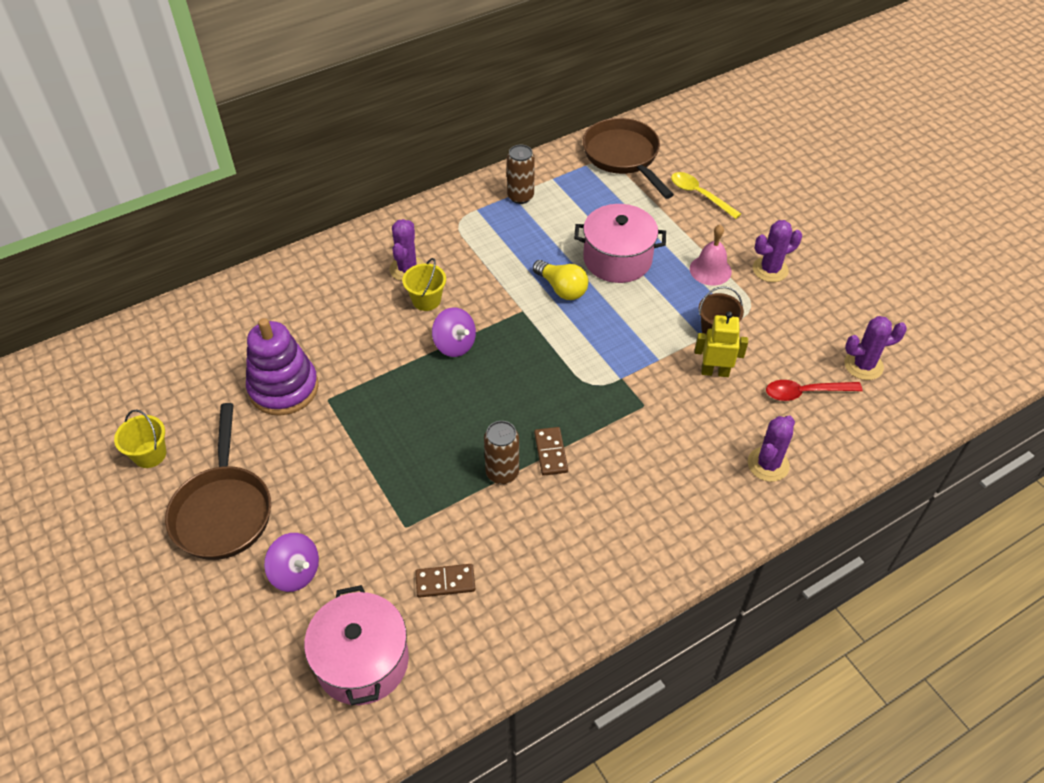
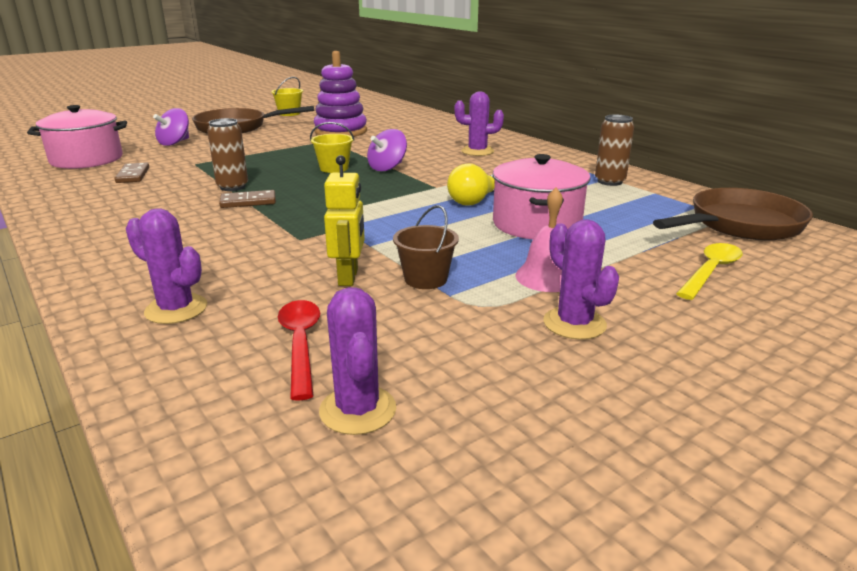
camera: 85 degrees right, 25 degrees down
(426, 300) = (441, 158): yellow bucket -> yellow bucket (334, 168)

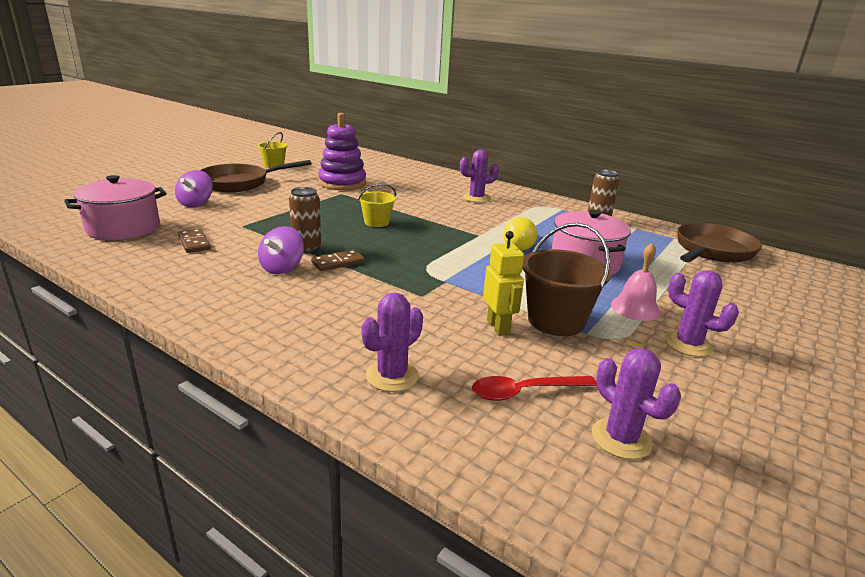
camera: 20 degrees left, 0 degrees up
(176, 309) = (392, 376): purple cactus -> purple cactus turned 60 degrees counterclockwise
(300, 344) = (525, 392): red spoon -> red spoon turned 75 degrees counterclockwise
(387, 168) = (421, 219): purple spinning top -> purple spinning top (282, 268)
(425, 279) = (556, 321): brown bucket -> brown bucket, size x1.65
(711, 271) = (729, 291): yellow spoon -> none

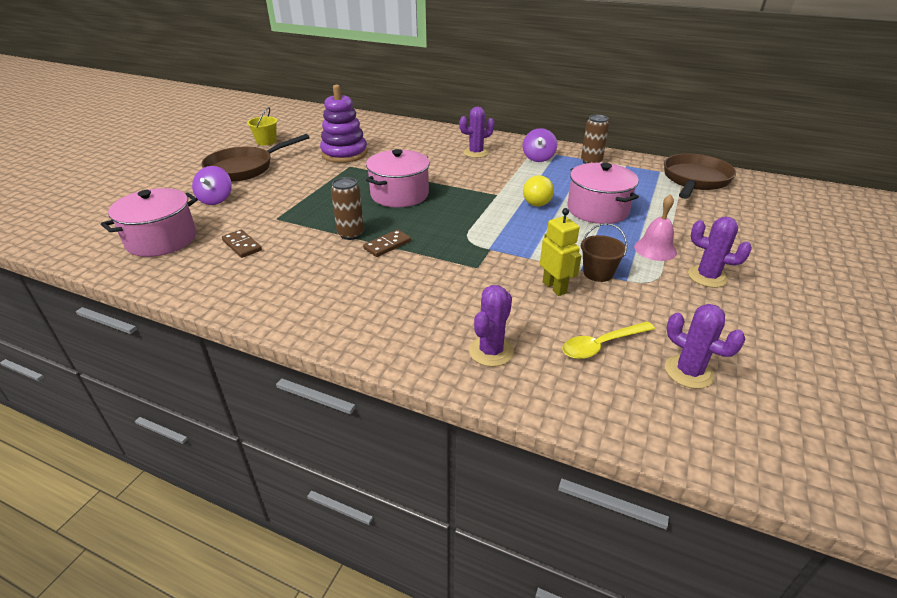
camera: 10 degrees left, 10 degrees up
(282, 268) = (340, 259): purple spinning top -> purple spinning top (538, 158)
(377, 222) = (399, 194): yellow bucket -> pink pot
(525, 392) = (601, 345): red spoon -> yellow spoon
(556, 321) = (598, 273): brown bucket -> brown bucket, size x0.61

